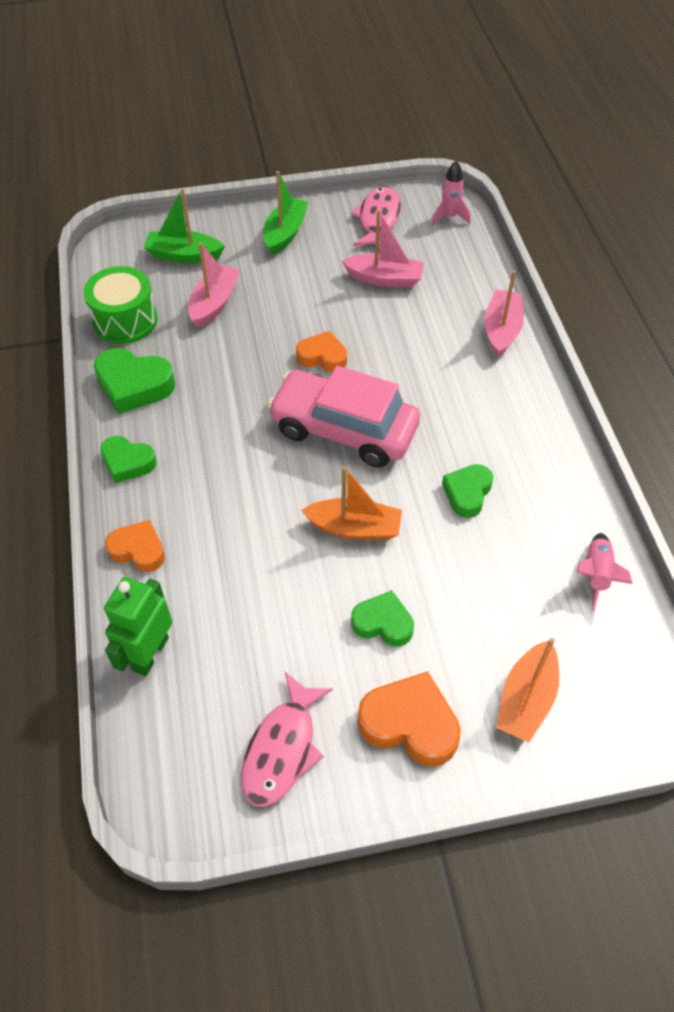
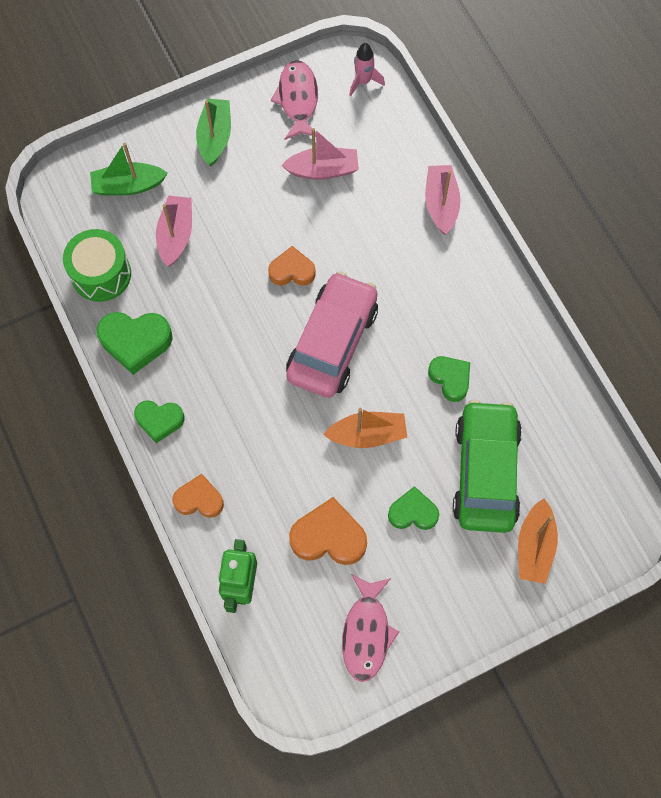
camera: 15 degrees left, 15 degrees up
(344, 429) = (332, 342): pink car -> pink car turned 105 degrees clockwise
(410, 724) = (454, 588): orange heart -> orange heart (328, 537)
(467, 493) = (450, 379): green heart -> green heart turned 135 degrees clockwise
(484, 599) = (485, 472): none -> green car
(596, 574) = (566, 428): pink rocket -> none

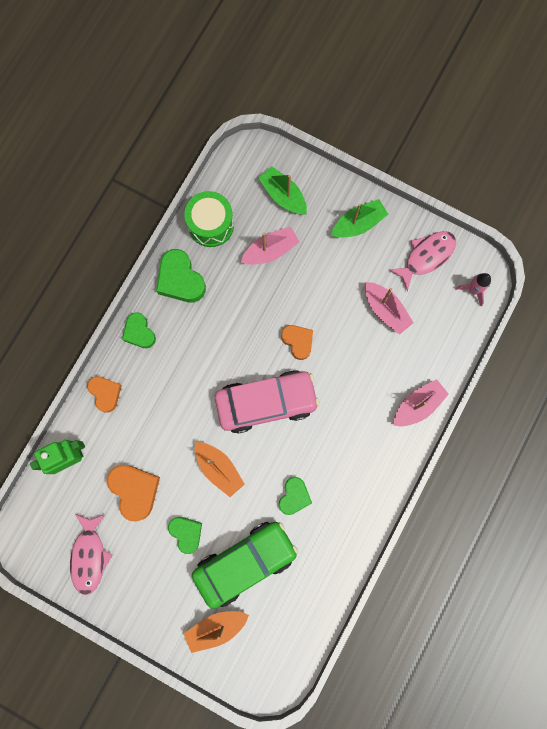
camera: 55 degrees right, 10 degrees up
(366, 633) = (89, 556): pink fish -> pink fish turned 60 degrees counterclockwise

